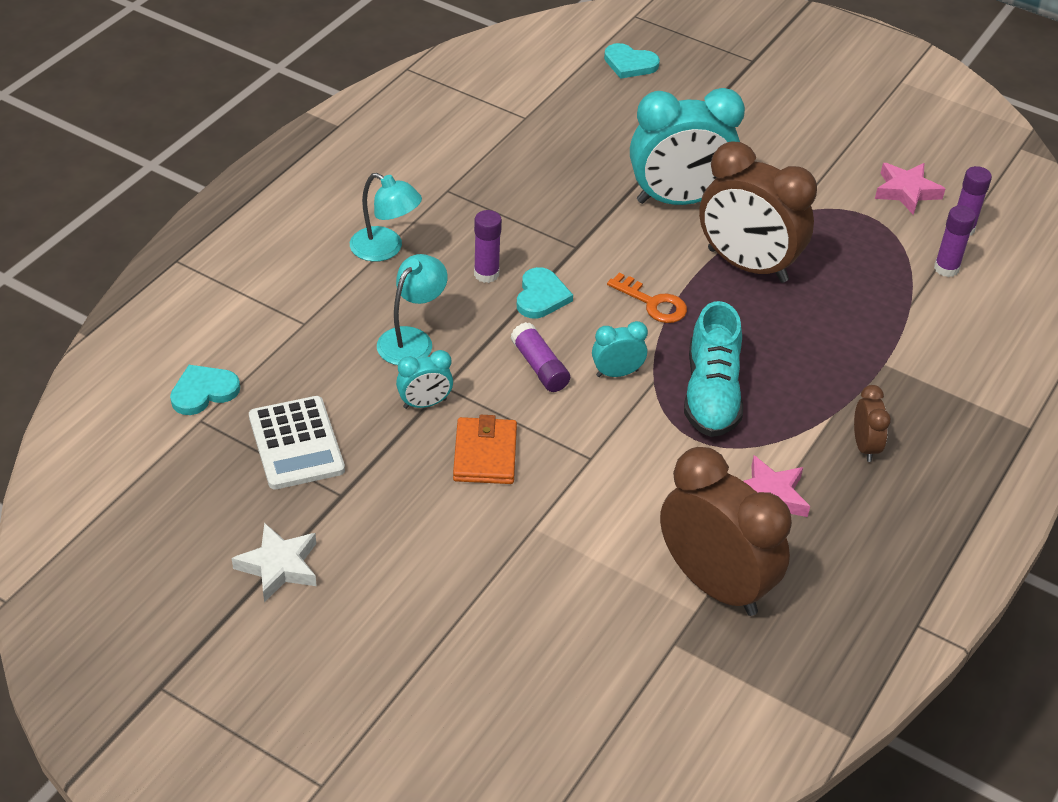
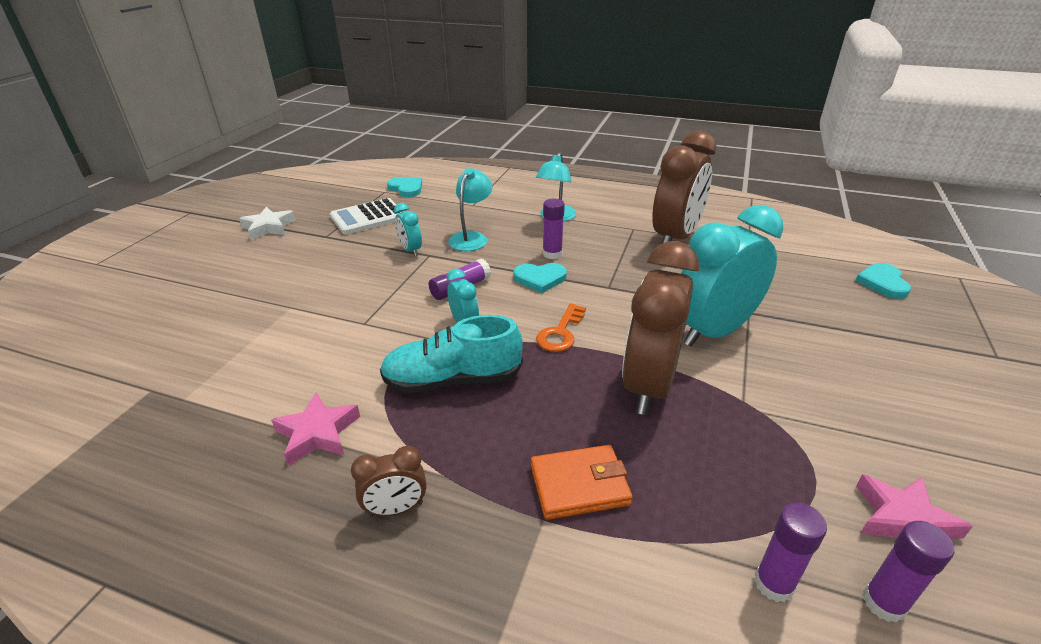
camera: 80 degrees right, 10 degrees down
(412, 339) = (471, 237): turquoise lamp -> turquoise lamp turned 90 degrees counterclockwise
(485, 454) = (364, 278): orange wallet -> orange wallet (579, 485)
(679, 200) = (713, 331): turquoise clock -> turquoise clock turned 75 degrees clockwise
(715, 584) = (211, 407): brown clock -> brown clock (675, 238)

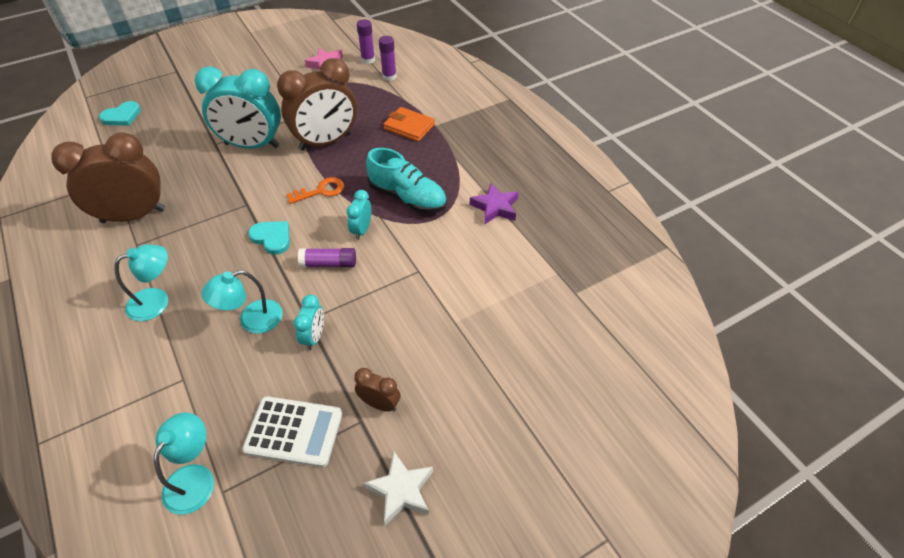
camera: 140 degrees left, 15 degrees up
(317, 433) = (495, 207): pink star -> purple star
(396, 509) = (484, 157): brown clock -> brown clock (380, 404)
(406, 189) = (195, 478): turquoise heart -> turquoise lamp
(552, 254) = (229, 256): purple glue stick -> none

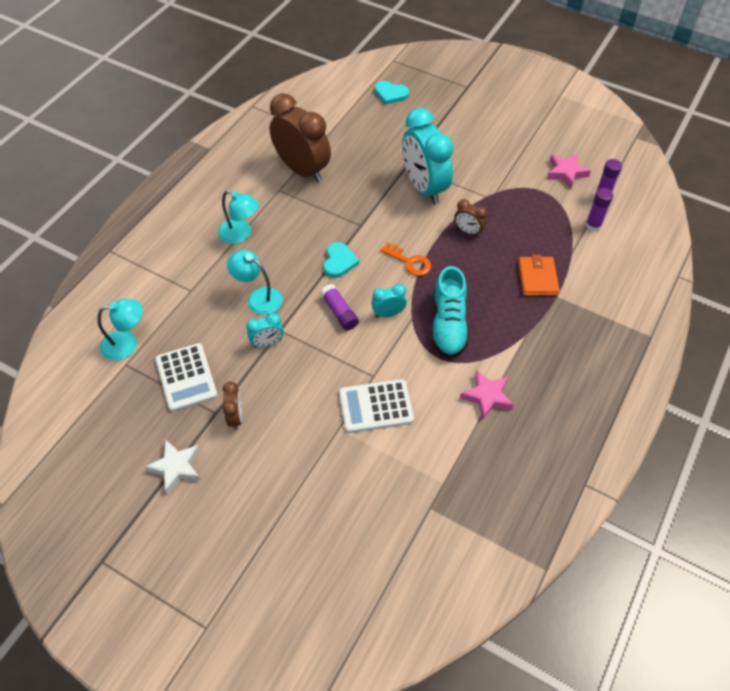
camera: 60 degrees right, 5 degrees up
(326, 142) = (468, 231): brown clock -> brown clock, size x0.45
(451, 283) = (376, 406): none -> white calculator
(495, 207) = (487, 397): purple star -> pink star

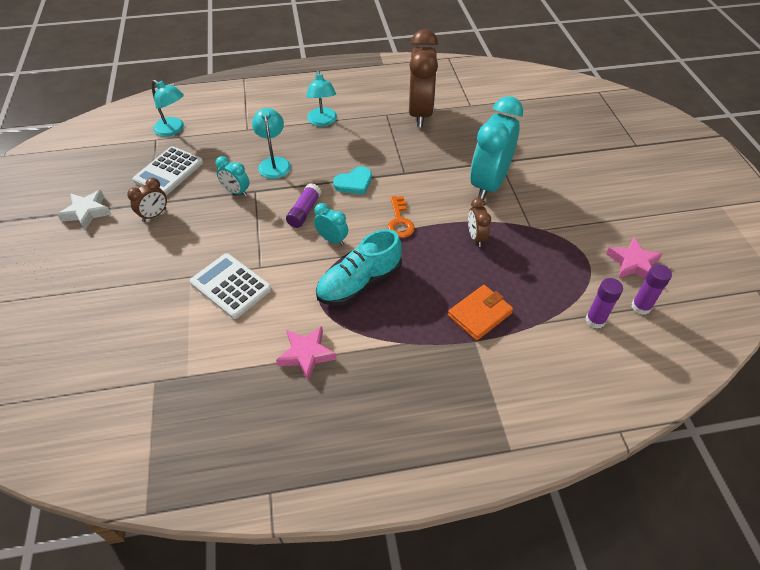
camera: 50 degrees right, 5 degrees down
(391, 94) = (561, 110): turquoise heart -> none

